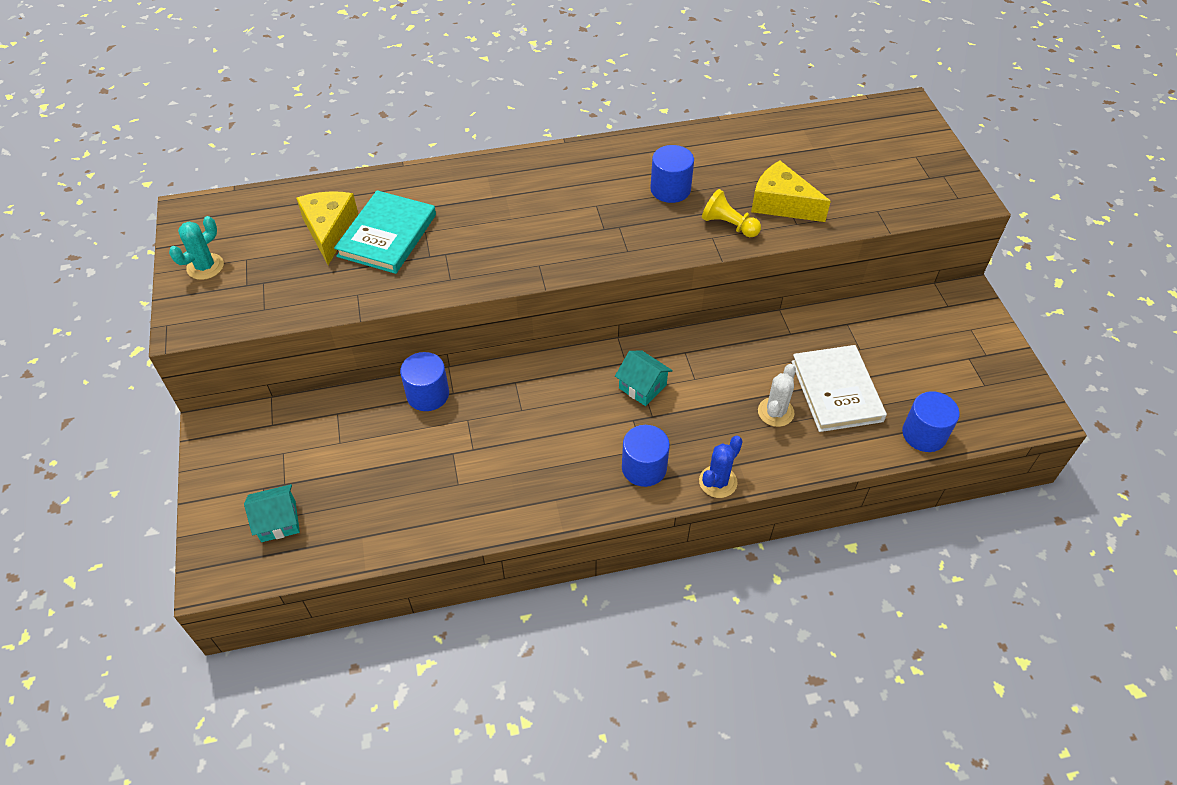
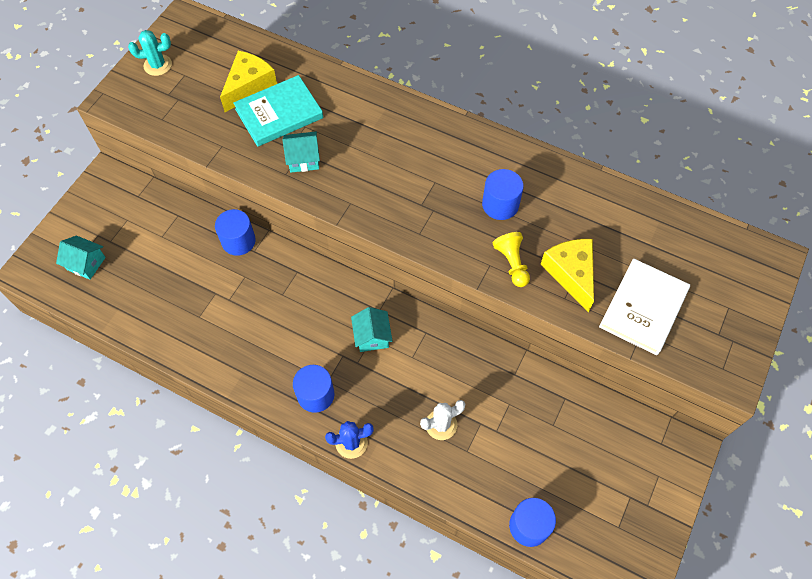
camera: 40 degrees right, 10 degrees up
(454, 257) = (303, 159): none -> turquoise house
(836, 391) = (500, 443): white book -> white book (643, 308)

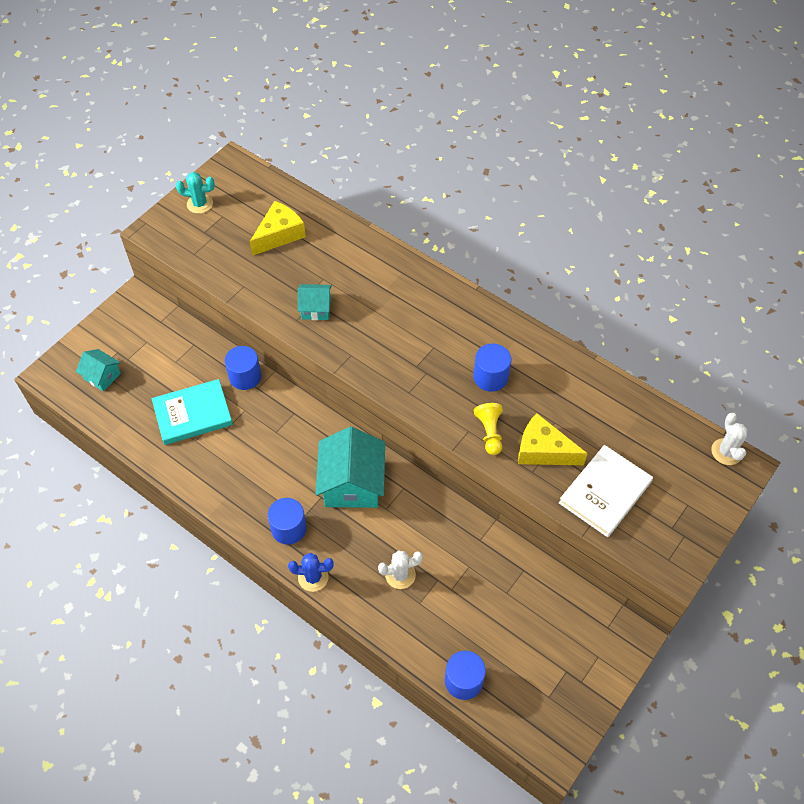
camera: 10 degrees right, 5 degrees down
(279, 113) = (302, 264): turquoise book -> turquoise book (193, 414)
(372, 336) = (352, 484): turquoise house -> turquoise house, size x1.88
(571, 274) = (543, 450): yellow cheese -> yellow cheese turned 60 degrees counterclockwise
(754, 246) = (726, 452): none -> white cactus

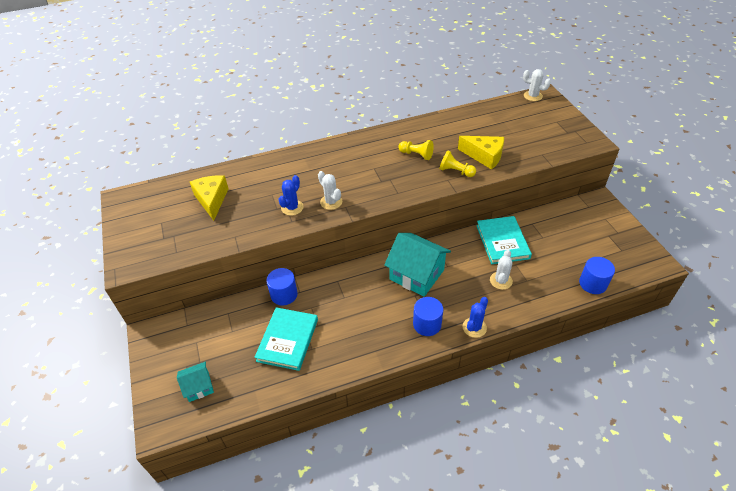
camera: 55 degrees left, 10 degrees down
(200, 204) = (135, 230): turquoise cactus -> none
(316, 309) = (292, 207): turquoise house -> blue cactus
(348, 338) = (331, 202): none -> white cactus
(466, 549) = (502, 242): none -> turquoise book
(490, 377) = (416, 154): blue cylinder -> yellow pawn
(543, 450) = (484, 156): yellow cheese -> yellow cheese turned 120 degrees counterclockwise
(605, 492) = (529, 146): white book -> none

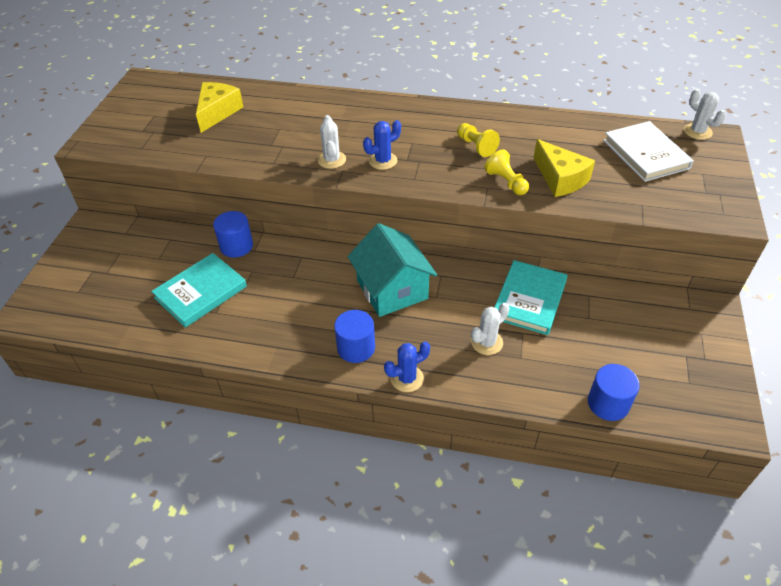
camera: 30 degrees right, 0 degrees up
(199, 387) = (86, 295): turquoise house -> none
(292, 207) = (286, 150): blue cactus -> blue cactus (383, 161)
(517, 121) = (645, 154): none -> white book

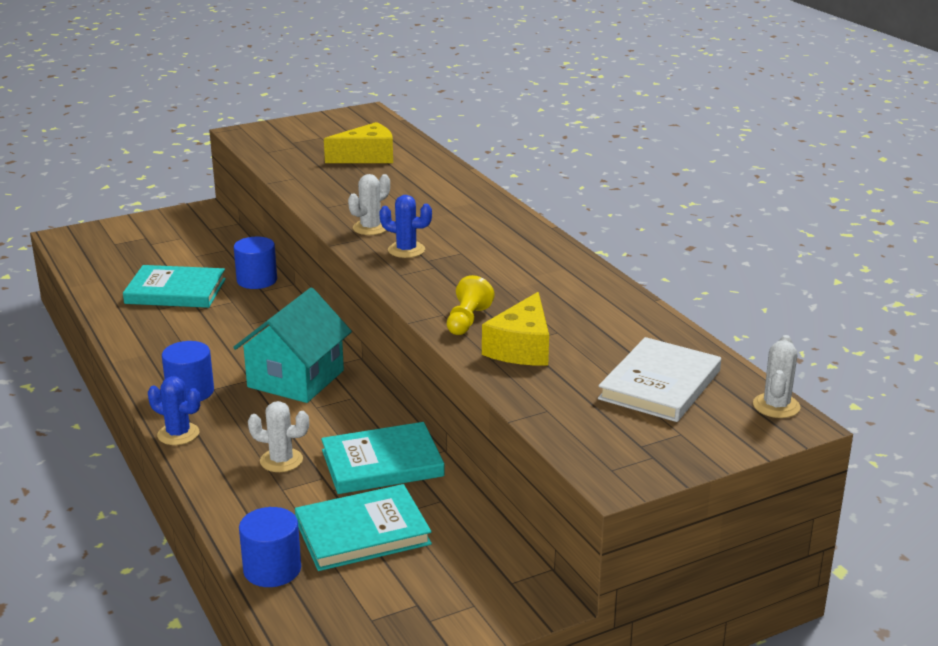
camera: 50 degrees right, 20 degrees down
(476, 146) = (508, 285): yellow pawn -> none
(597, 344) = (362, 532): none -> turquoise book

